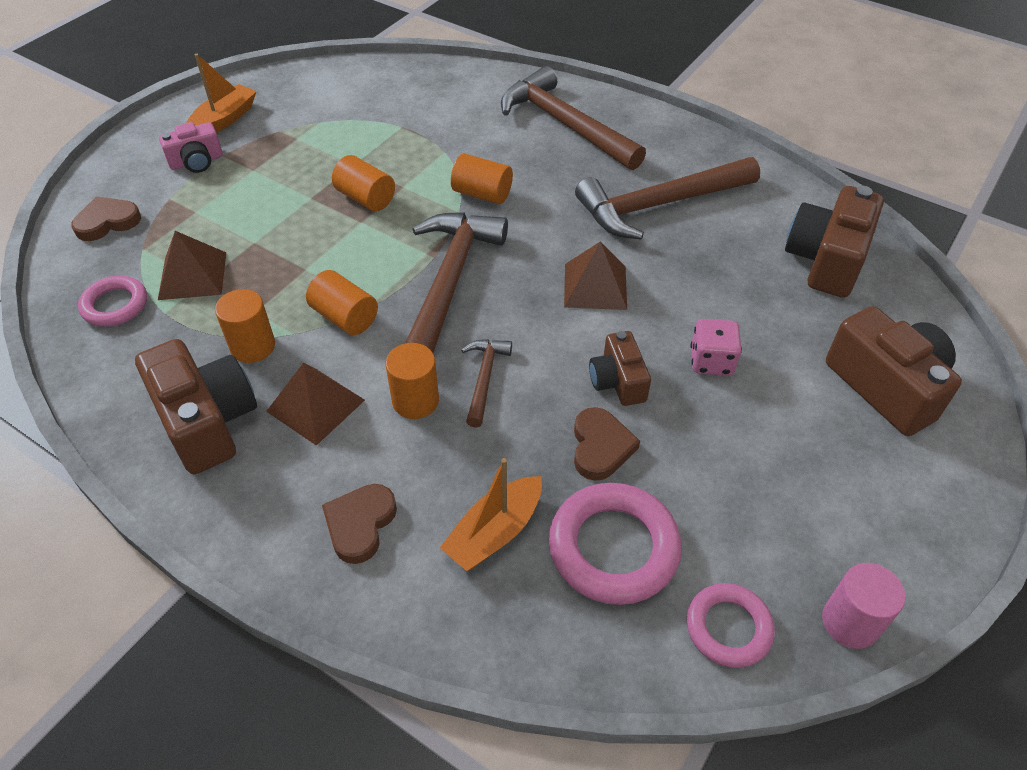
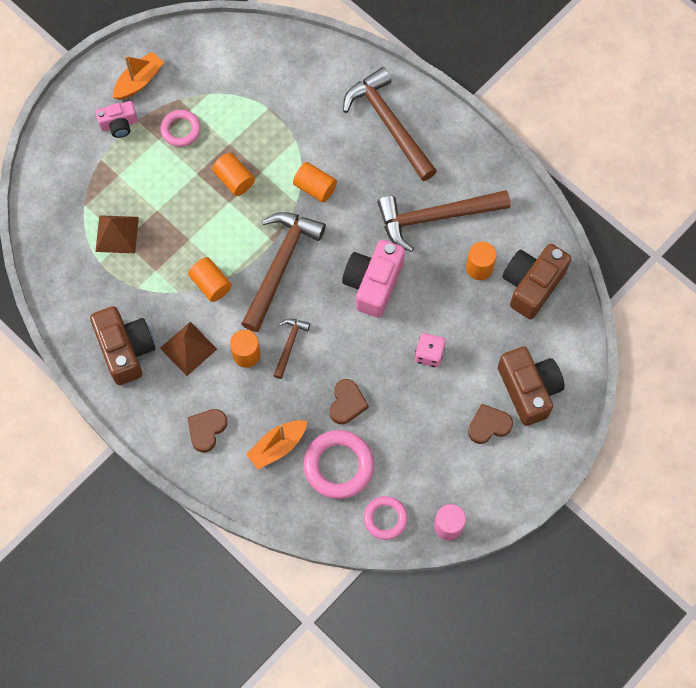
camera: 10 degrees right, 20 degrees up
(107, 222) = (60, 176): brown heart -> brown heart (488, 425)
(115, 305) = (69, 252): pink ring -> pink ring (181, 130)
(253, 346) = (153, 298): orange cylinder -> orange cylinder (479, 268)
(595, 286) = (373, 283): brown pyramid -> pink camera
(618, 381) = (368, 360): brown camera -> none

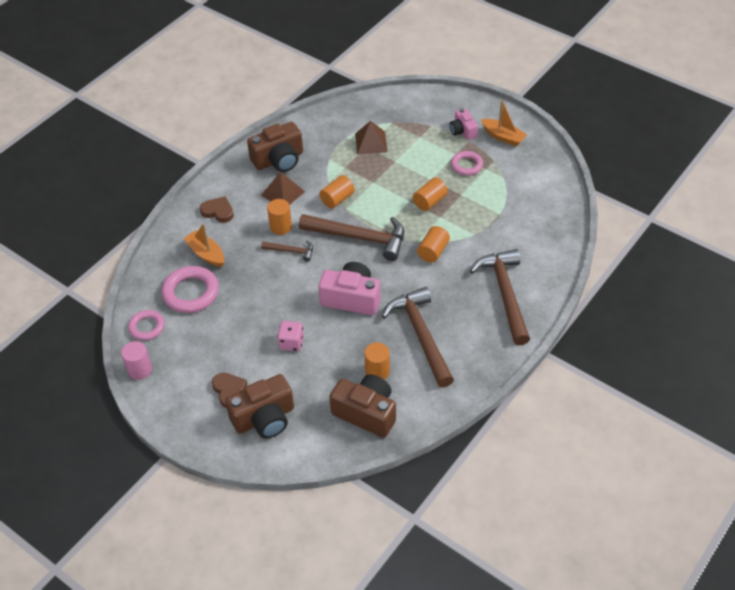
camera: 85 degrees right, 20 degrees down
(347, 403) = (244, 292): brown heart -> none
(389, 123) = (505, 294): brown hammer -> brown hammer turned 60 degrees counterclockwise

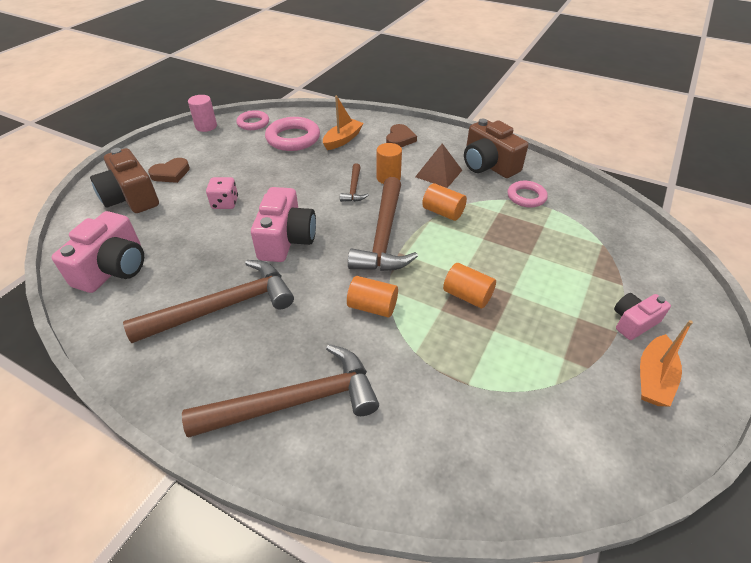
camera: 80 degrees right, 5 degrees down
(366, 413) = (113, 268): brown camera -> pink camera
(371, 142) = (553, 229): brown pyramid -> none
(377, 371) = (172, 271): orange cylinder -> none
(466, 165) = (559, 332): pink ring -> pink ring (526, 197)

